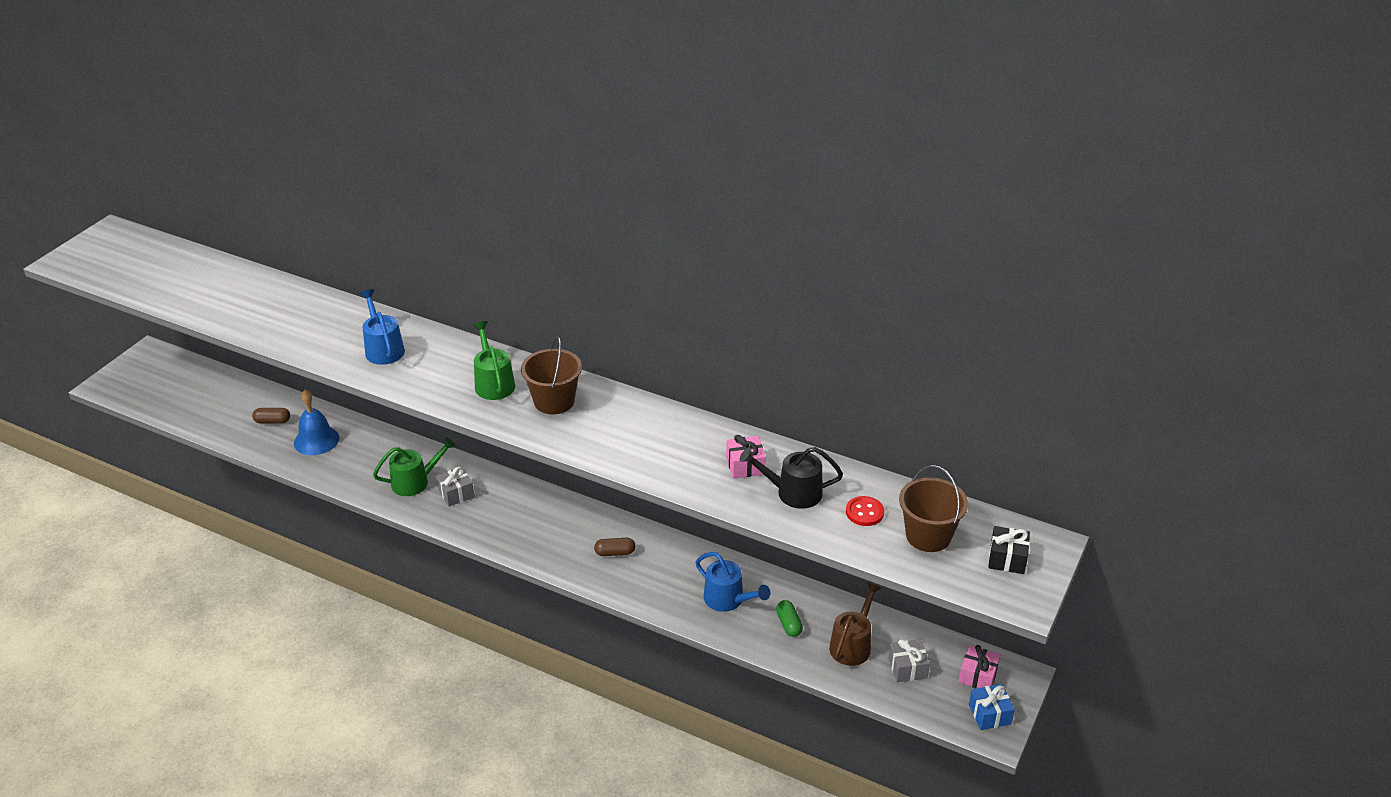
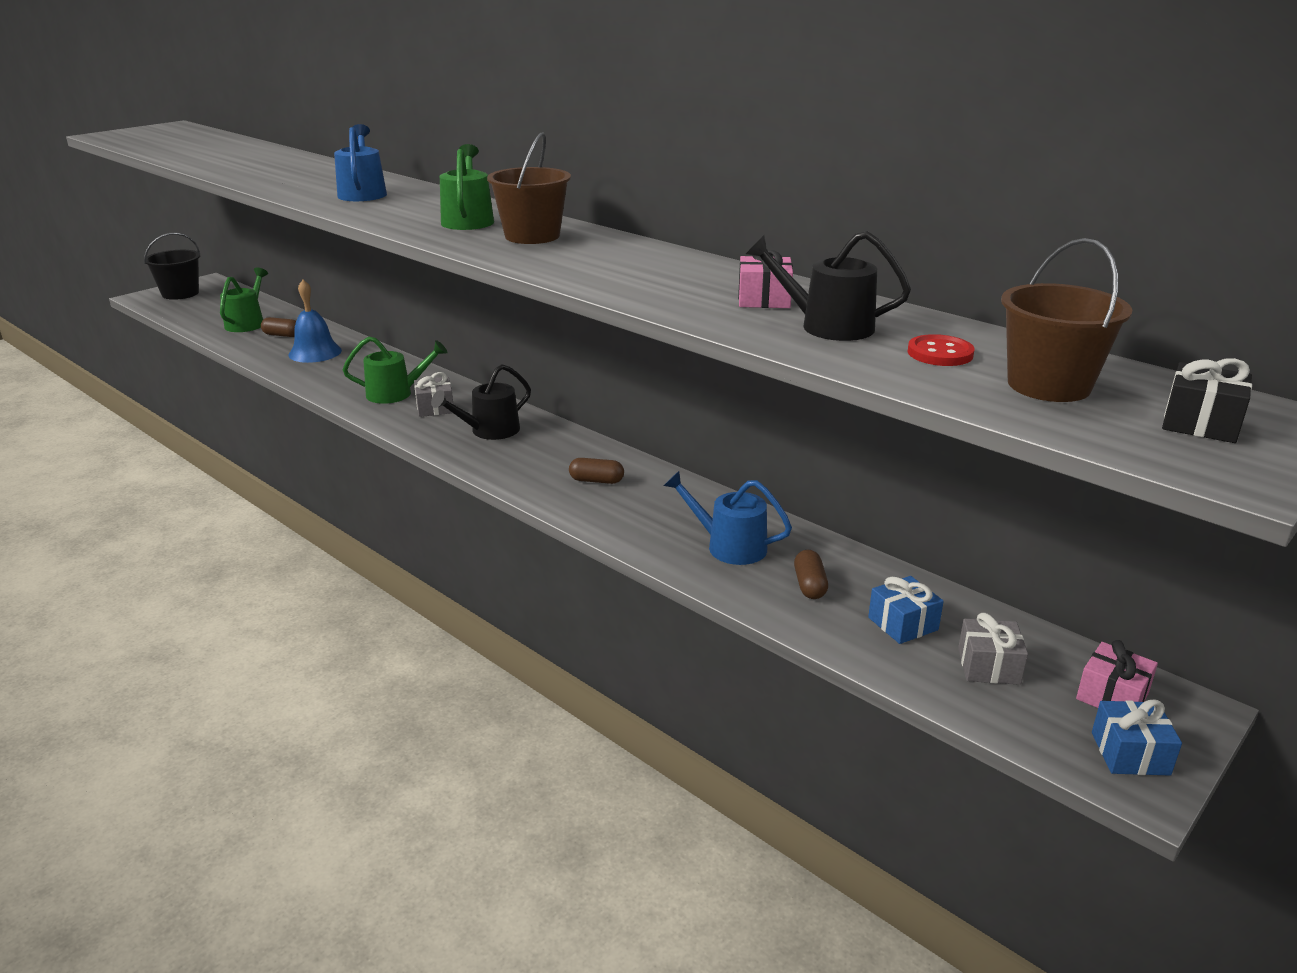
camera: 15 degrees right, 10 degrees down
(135, 375) = (180, 293): none -> black bucket
(229, 409) = (247, 323): none -> green watering can
(512, 513) = (489, 431): none -> black watering can
(728, 599) = (729, 546): blue watering can -> blue watering can turned 150 degrees clockwise
(788, 624) = (809, 585): green capsule -> brown capsule
(852, 645) = (903, 623): brown watering can -> blue gift

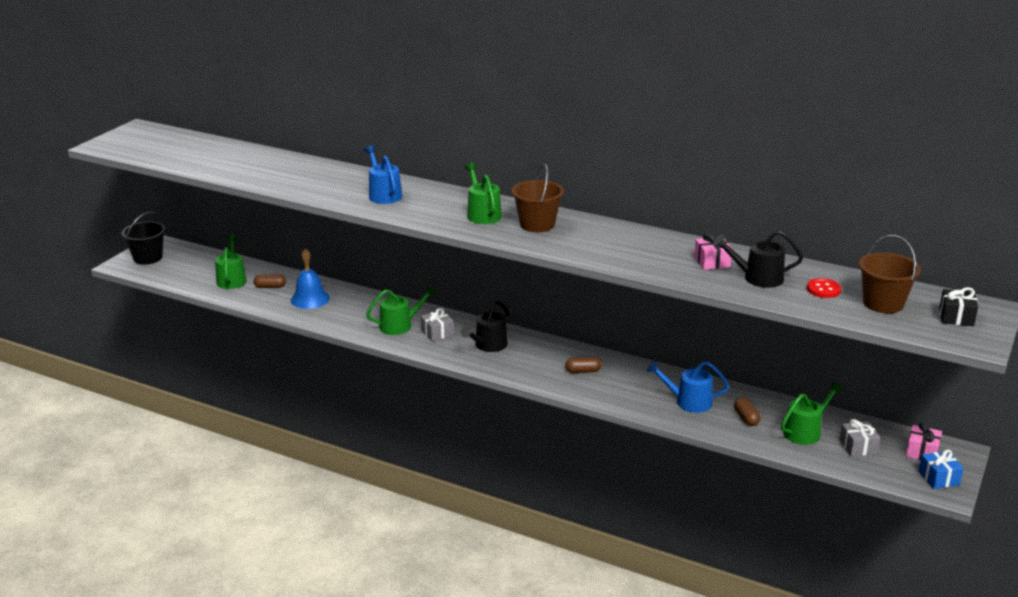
camera: 15 degrees left, 0 degrees up
(903, 623) = (805, 431): blue gift -> green watering can

